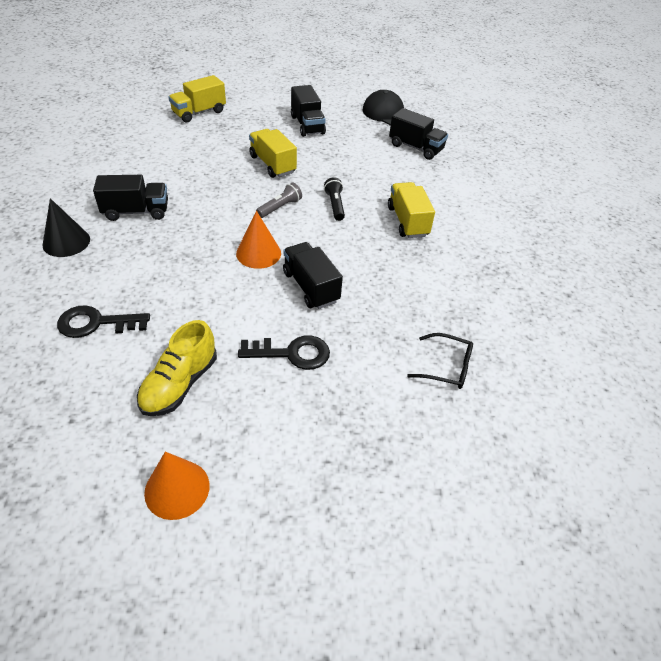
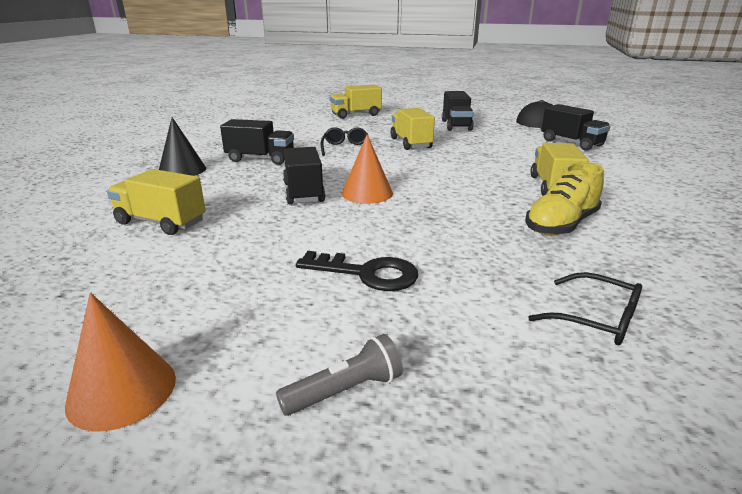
camera: 20 degrees right, 20 degrees down
(96, 323) = (161, 222): black key -> yellow truck
(180, 384) = (210, 281): yellow shoe -> yellow shoe (561, 225)
(212, 181) = (345, 148): none -> black glasses
(280, 207) = (406, 167): grey flashlight -> grey flashlight (345, 390)
(311, 287) = (416, 222): black truck -> black truck (303, 192)
(335, 205) = (468, 170): black flashlight -> none

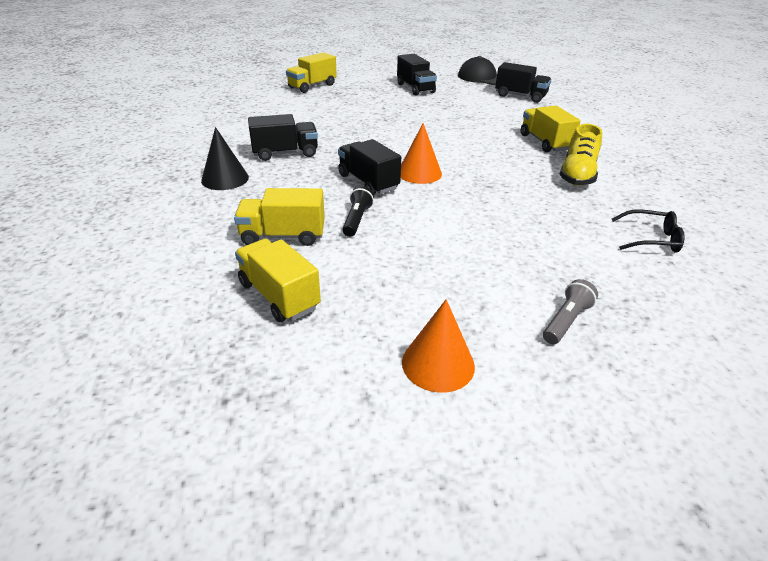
camera: 25 degrees left, 10 degrees up
(247, 222) = (357, 219): none -> black flashlight
(345, 148) = (348, 128): black glasses -> none
(367, 274) = (495, 242): black key -> none
(411, 143) = (398, 114): yellow truck -> yellow truck (279, 296)

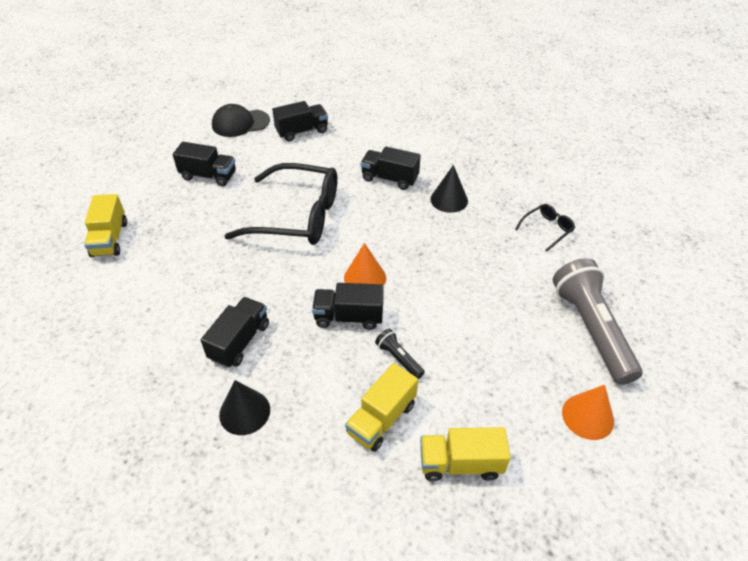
camera: 50 degrees left, 10 degrees up
(434, 126) = (296, 216): none -> black glasses
(545, 142) = (390, 178): yellow truck -> black truck
(566, 321) = (591, 329): grey flashlight -> grey flashlight, size x2.28
(577, 175) = (449, 200): yellow shoe -> black cone

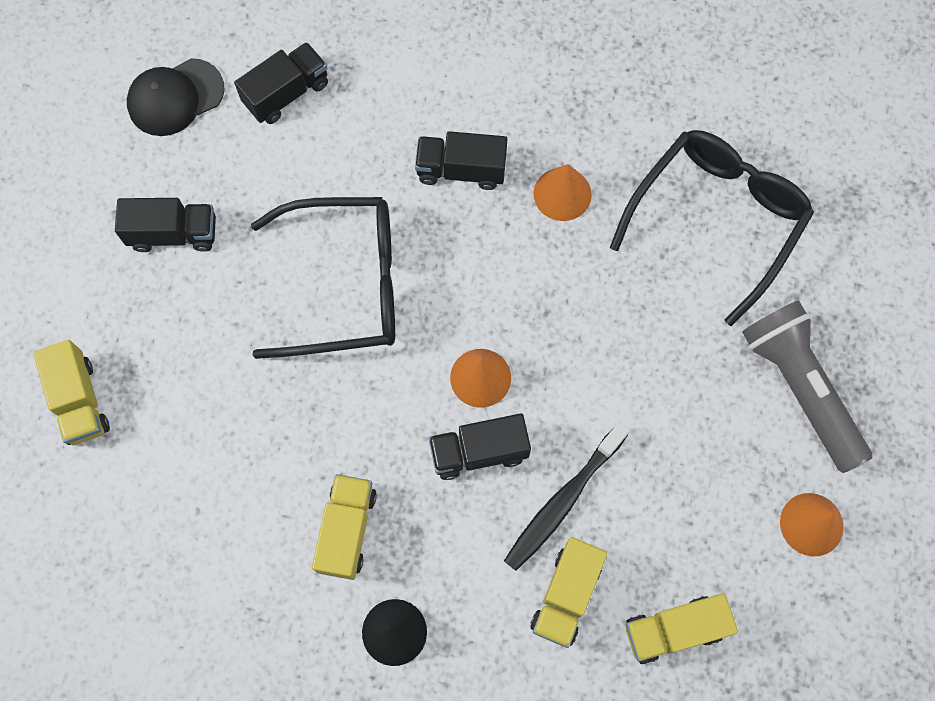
camera: 15 degrees left, 25 degrees up
(240, 342) = (347, 530): black truck -> yellow truck
(398, 358) = (563, 501): black flashlight -> black toothbrush
(449, 200) = (562, 194): black cone -> orange cone
(547, 229) = (716, 220): black glasses -> black glasses, size x2.32

